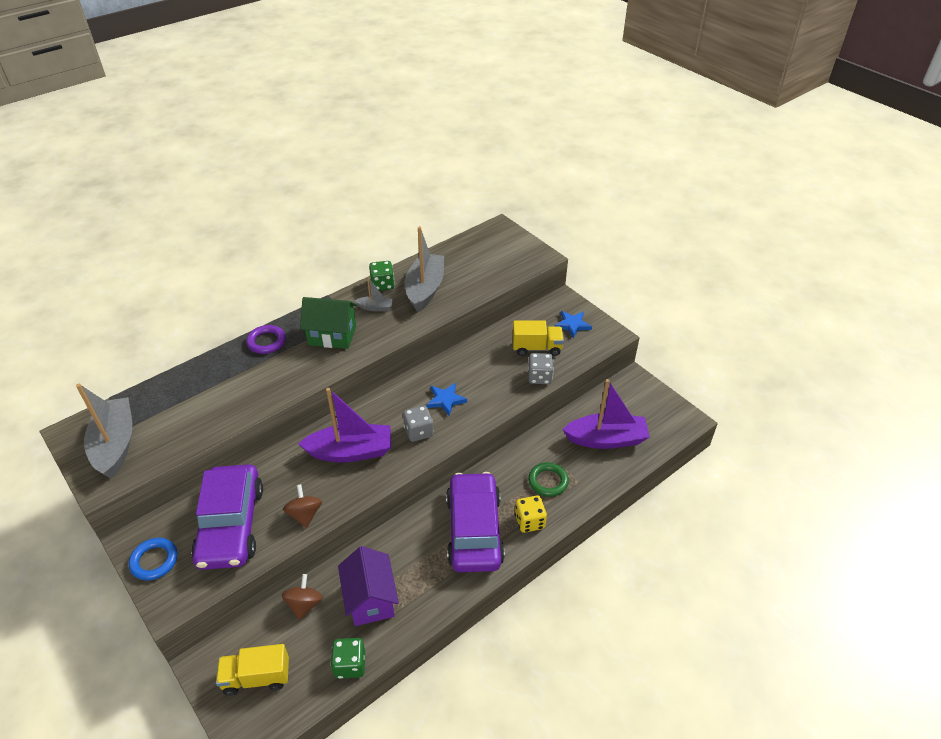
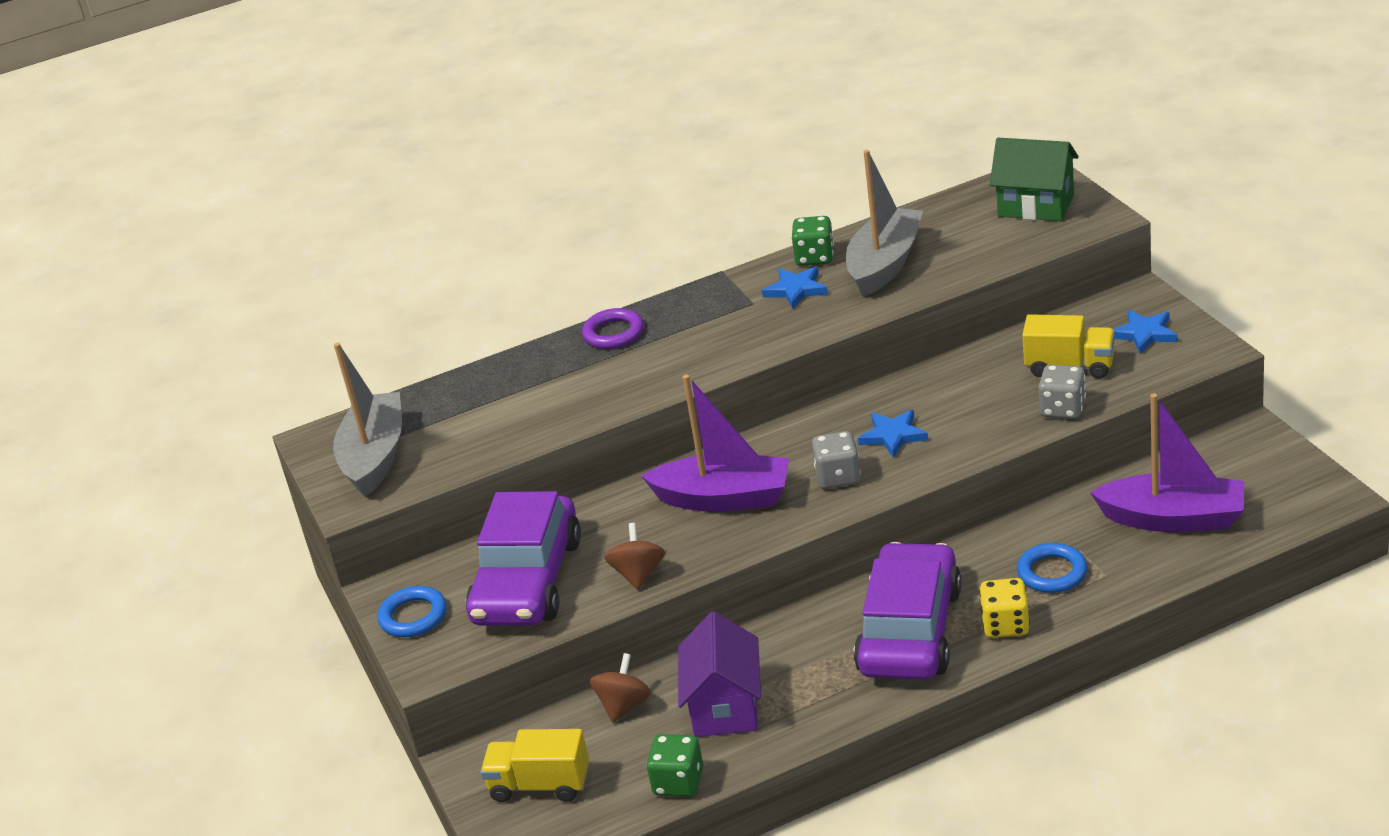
camera: 20 degrees right, 10 degrees down
(332, 335) = (718, 327): green house -> green house (1036, 205)
(375, 307) = (796, 290): grey boat -> blue star
(548, 481) = (1052, 573): green ring -> blue ring

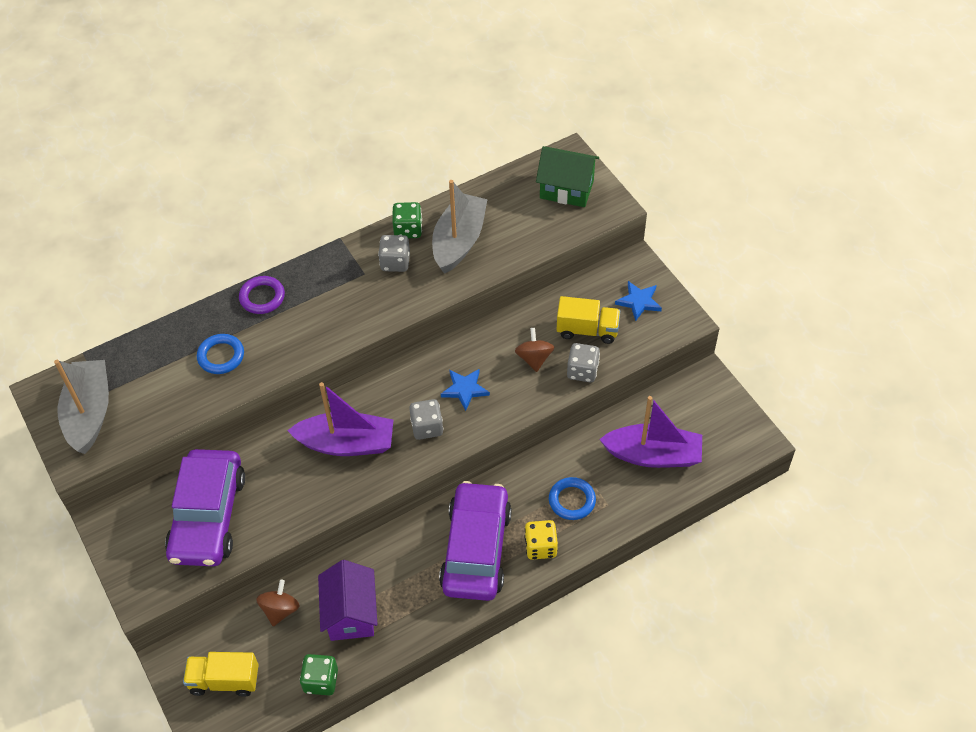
camera: 10 degrees left, 20 degrees up
(413, 616) = (126, 547): blue ring -> blue ring (221, 356)
(638, 574) = (288, 513): brown spinning top -> brown spinning top (534, 358)
(796, 290) = (395, 262): blue star -> grey dice

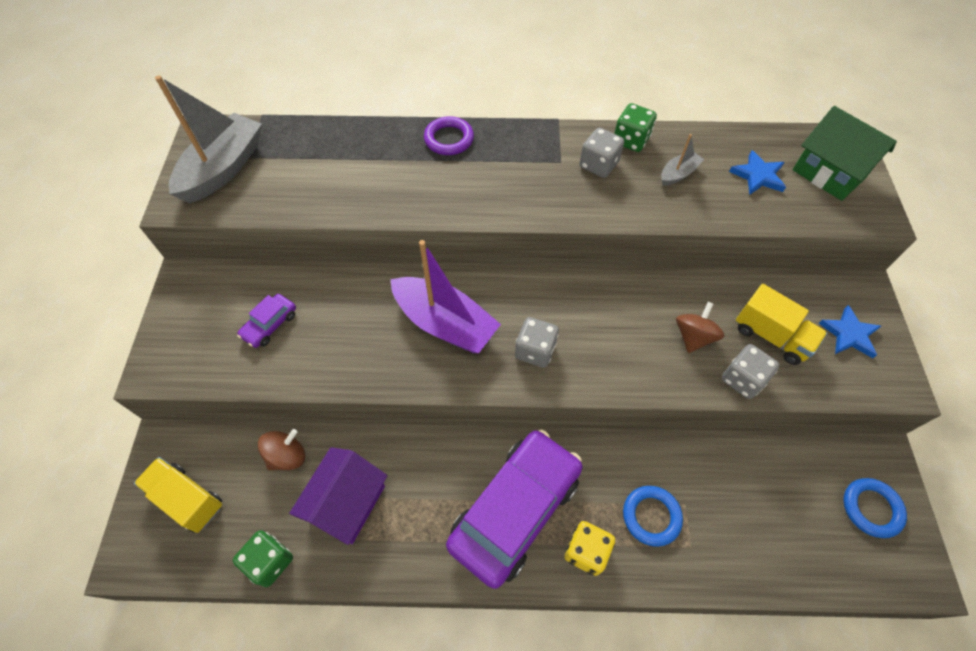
camera: 30 degrees right, 5 degrees up
(208, 516) = (270, 325): purple car -> purple car, size x0.42
(221, 356) = (373, 174): blue ring -> blue ring (871, 508)
(459, 241) = (678, 174): grey boat -> grey boat, size x0.47
(465, 389) = (599, 331): blue star -> blue star (758, 176)
(653, 455) = (775, 517): purple boat -> none

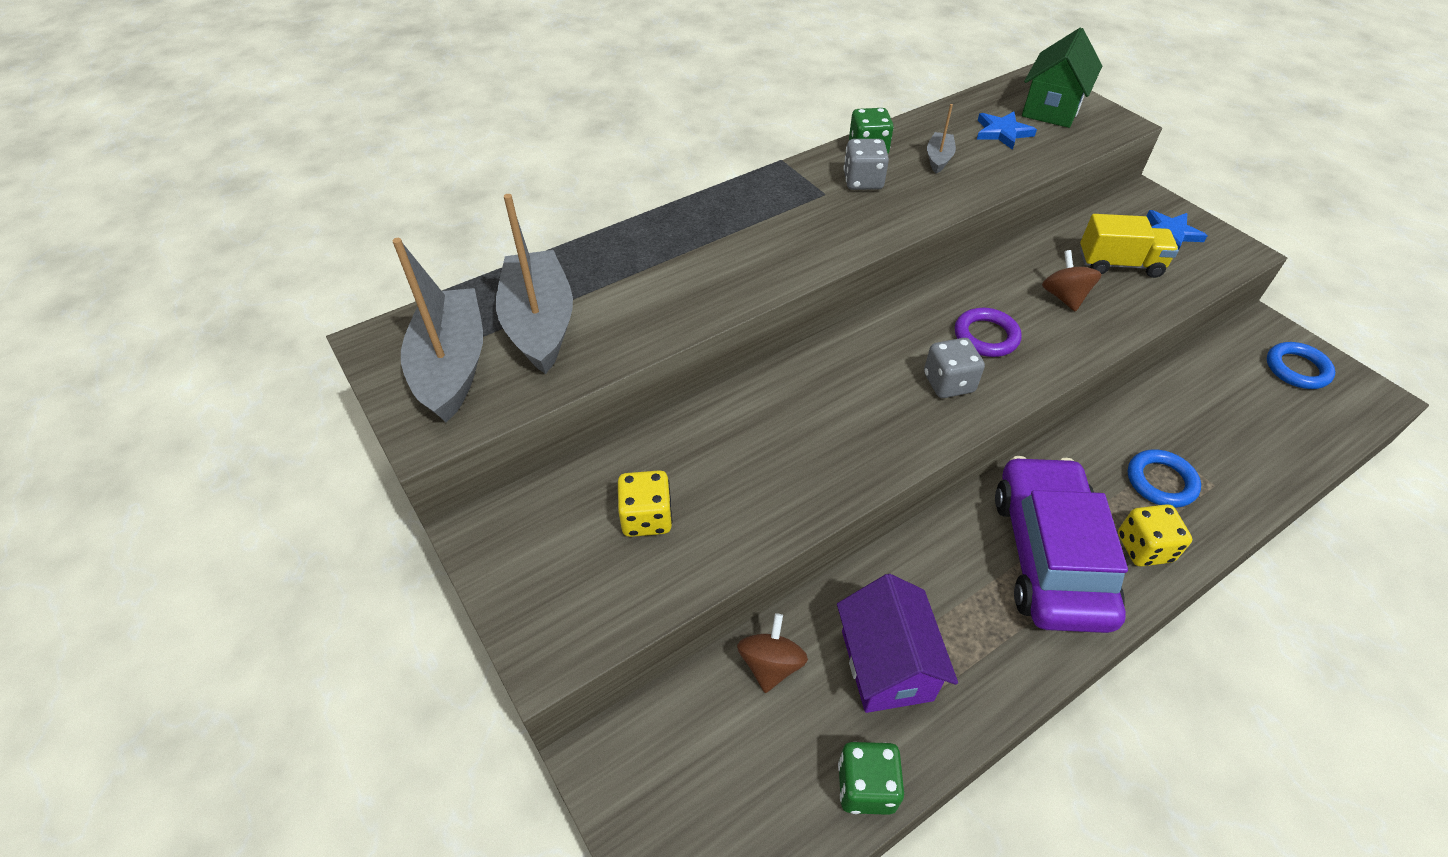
camera: 35 degrees left, 10 degrees down
(188, 499) = (698, 795): yellow truck -> none
(270, 325) = (646, 518): purple car -> yellow dice
(292, 166) = (540, 324): none -> grey boat
(445, 324) = (838, 408): purple boat -> none
(449, 139) = (692, 222): purple ring -> purple ring (986, 336)
(742, 379) = (1136, 309): grey dice -> none
(828, 174) = (1051, 108): green house -> green house turned 75 degrees counterclockwise

